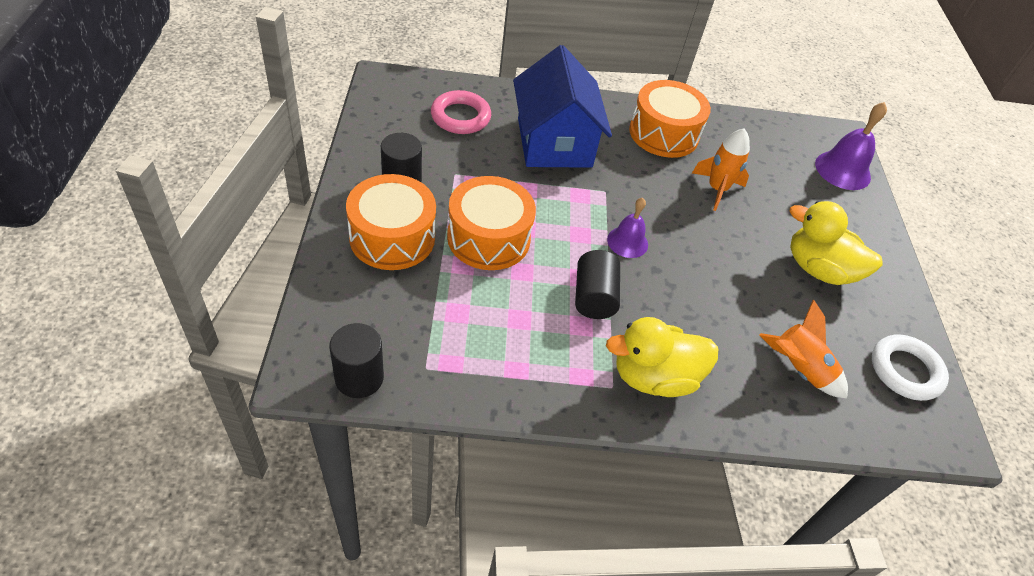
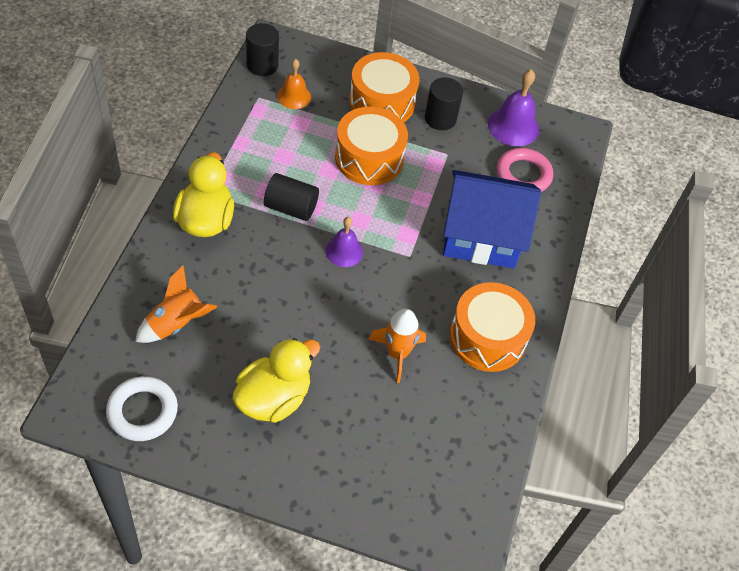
camera: 105 degrees right, 5 degrees up
(411, 328) = (294, 96): none -> orange bell
(842, 170) = (407, 506): purple bell -> purple bell (513, 126)

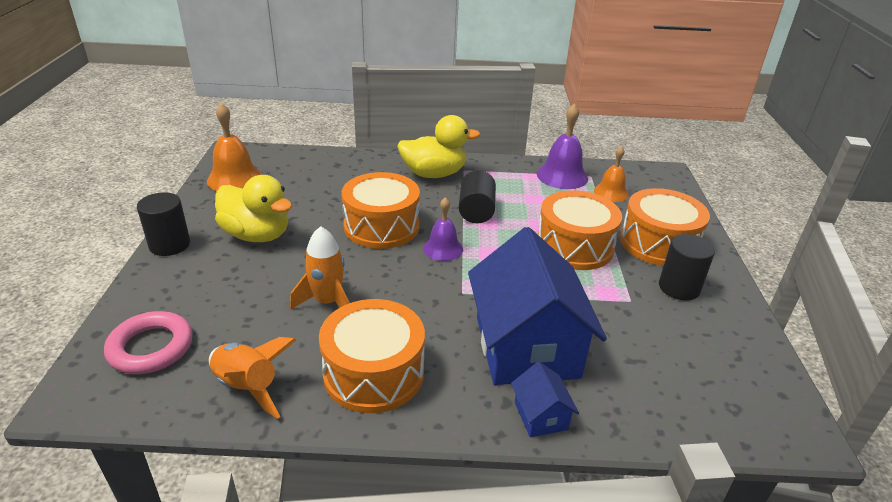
camera: 80 degrees right, 20 degrees down
(142, 411) = (235, 179): white ring -> orange bell
(176, 323) = (322, 178): orange rocket -> orange rocket (248, 387)
(262, 65) = (630, 172): black cylinder -> black cylinder (169, 245)
(292, 289) = (381, 226): none -> orange drum
(513, 126) = (732, 353): purple bell -> purple bell (562, 176)
(523, 175) = (657, 374): pink ring -> pink ring (151, 347)
(545, 252) = (540, 416): none -> blue house

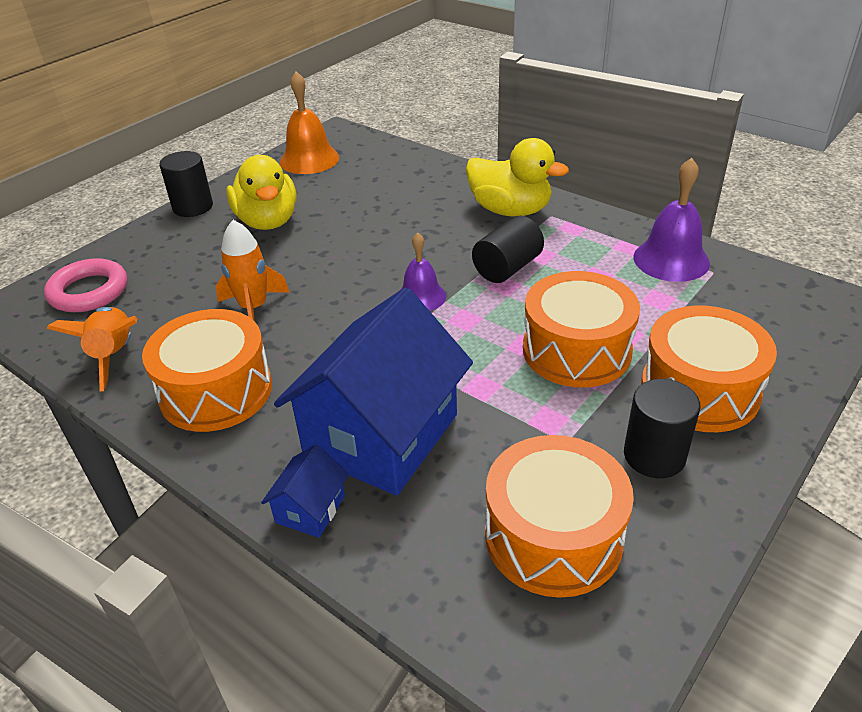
camera: 40 degrees right, 5 degrees up
(381, 226) = (387, 251): orange drum -> orange drum (553, 536)
(611, 192) = (715, 302): orange bell -> none

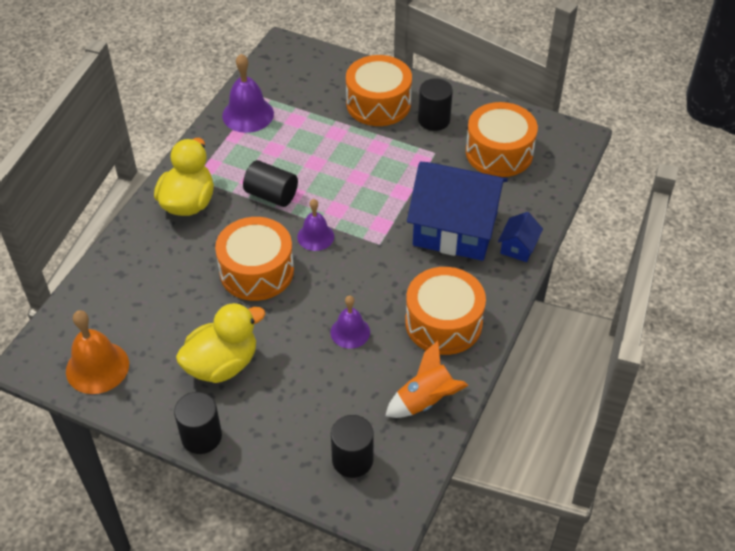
camera: 105 degrees left, 10 degrees up
(89, 291) = (352, 460): pink ring -> black cylinder
(254, 308) = (350, 332): orange rocket -> purple bell
(310, 509) = (518, 247): blue house -> blue house turned 75 degrees counterclockwise
(576, 350) = (356, 153): orange drum -> orange drum (256, 271)

